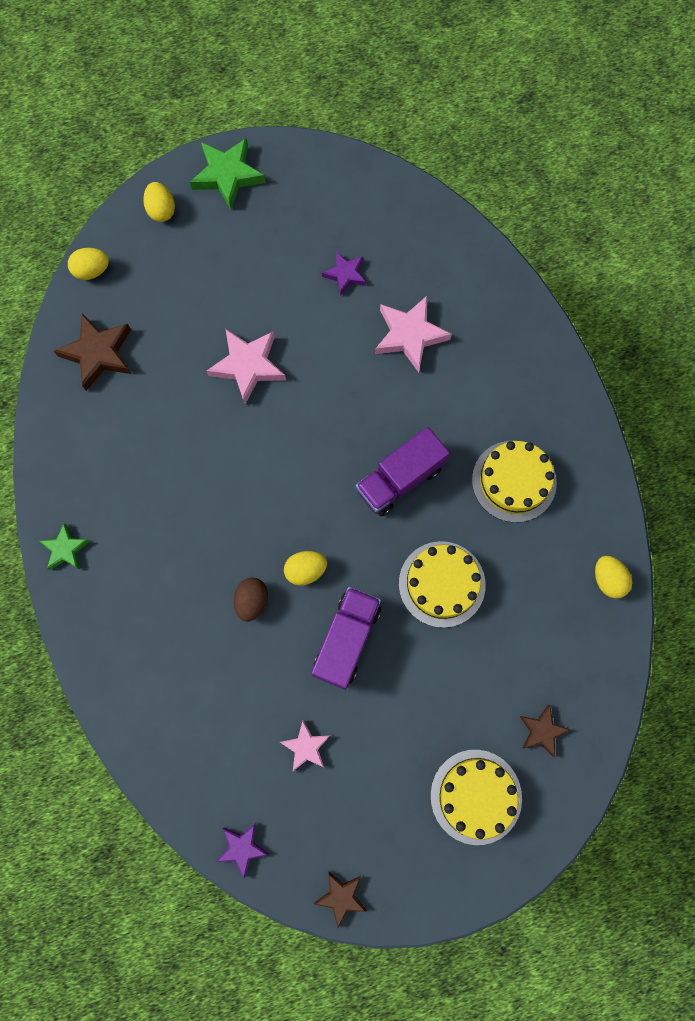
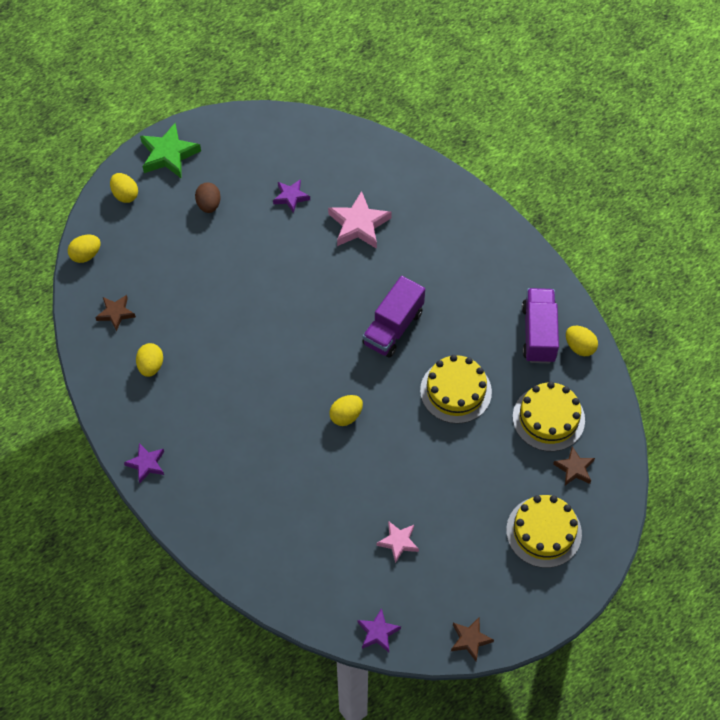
camera: 20 degrees left, 15 degrees down
(65, 549) = (146, 464): green star -> purple star
(98, 354) = (116, 313): brown star -> brown star, size x0.59
(113, 432) = (151, 366): none -> yellow egg
(248, 366) = (240, 285): pink star -> none
(252, 601) = (312, 452): brown egg -> brown egg (209, 205)
(347, 640) = (399, 455): purple truck -> purple truck (538, 334)
(514, 481) = (480, 301): yellow cake -> yellow cake (548, 418)

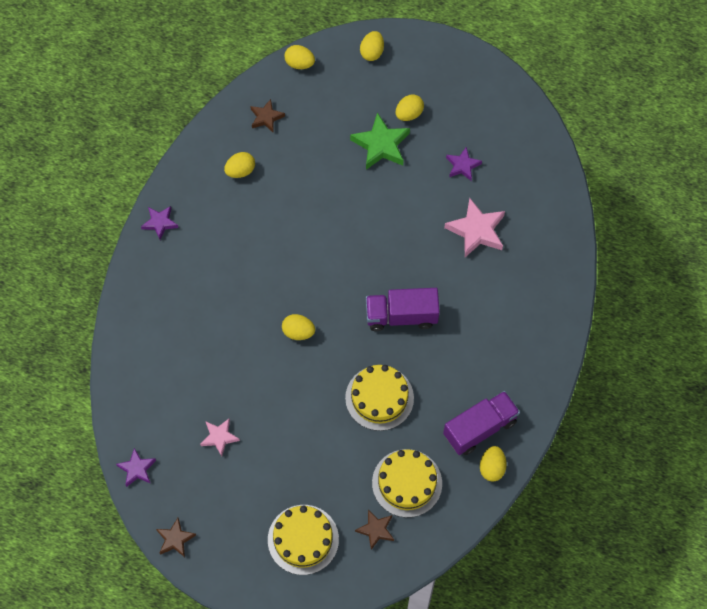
camera: 55 degrees right, 5 degrees up
(168, 154) = (431, 56): green star -> green star (381, 145)
(209, 205) = (409, 114): brown egg -> yellow egg

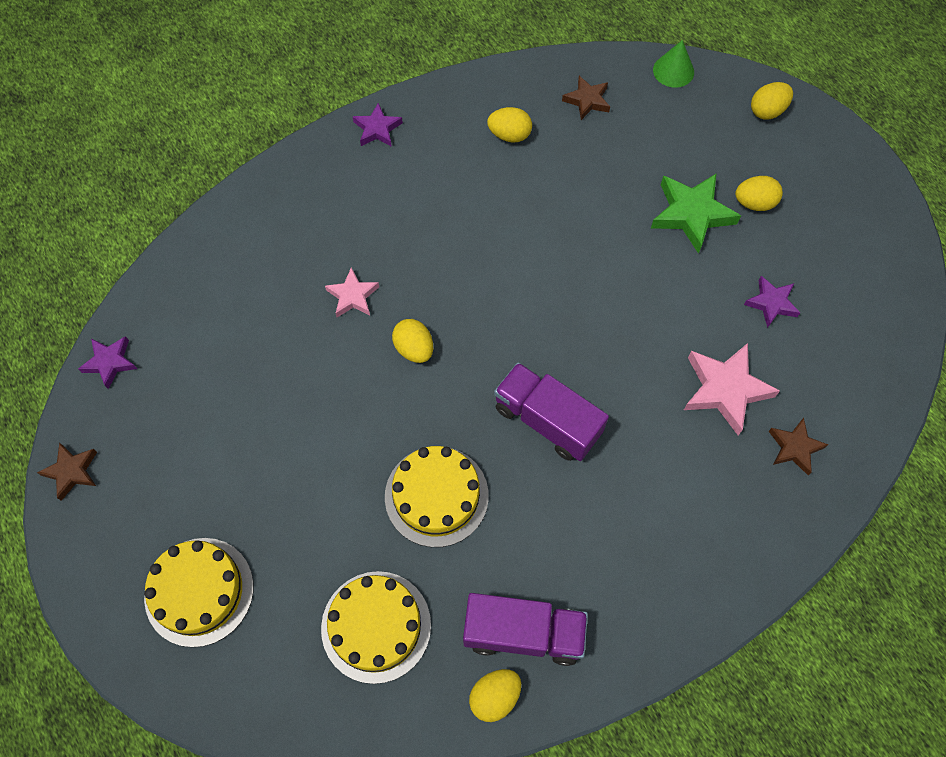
camera: 40 degrees right, 0 degrees up
(219, 437) = (223, 397): pink star -> pink star (352, 296)
(299, 64) = (673, 71): yellow egg -> green cone
(376, 530) = (288, 653): brown star -> brown star (794, 448)

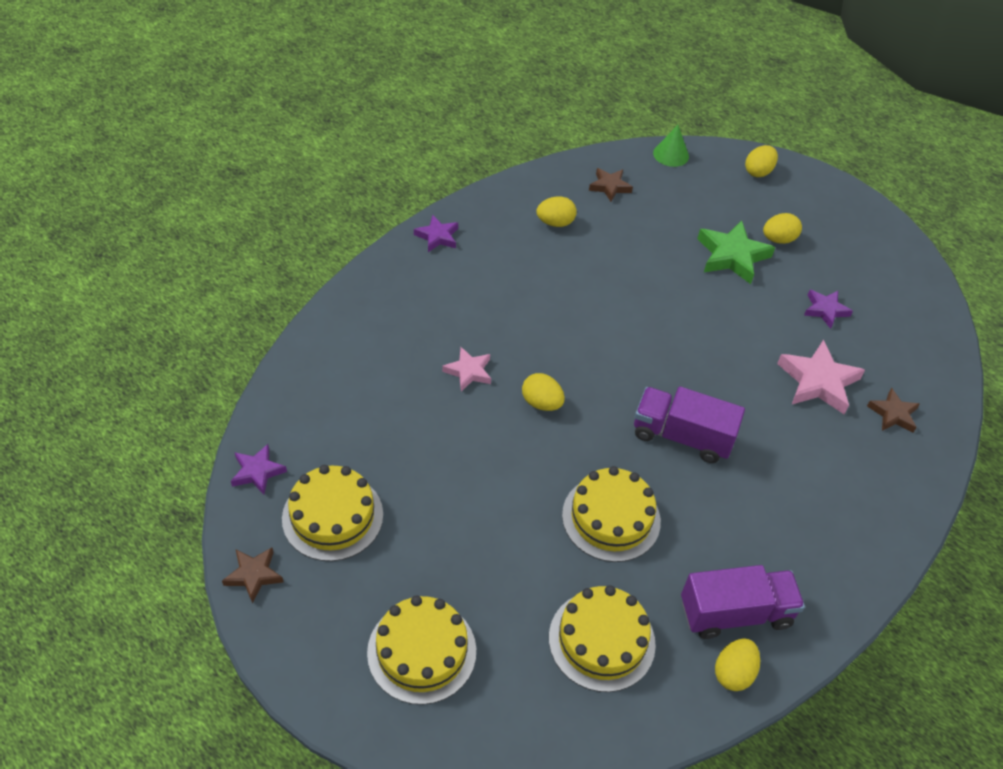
camera: 20 degrees left, 15 degrees down
(164, 427) = (332, 516): none -> yellow cake

